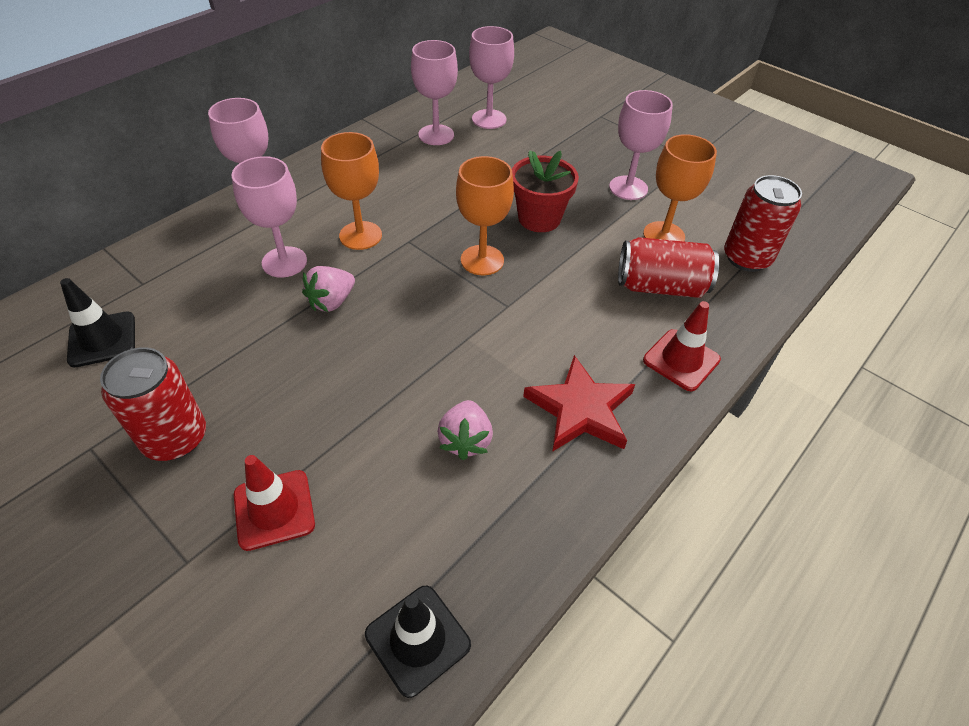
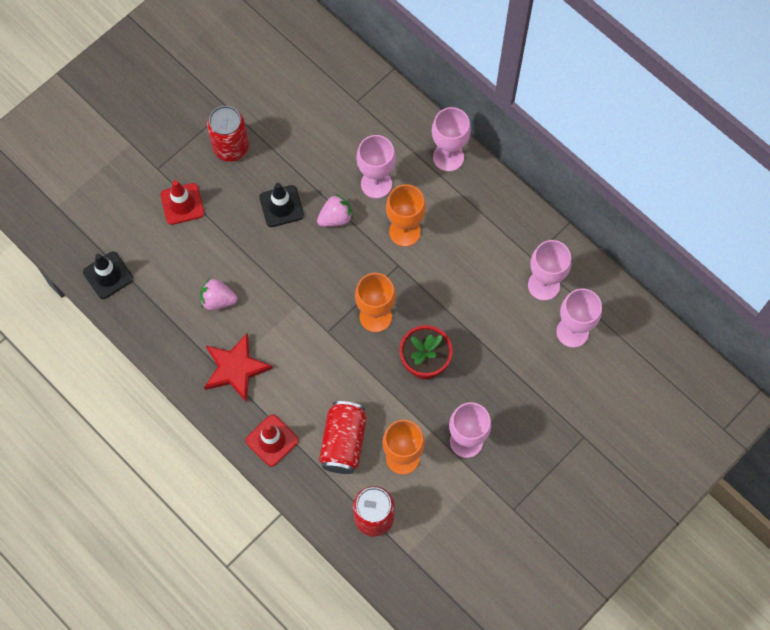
camera: 95 degrees right, 20 degrees up
(102, 339) = (307, 92): black traffic cone -> black traffic cone (281, 206)
(331, 302) = (335, 218): pink strawberry -> pink strawberry turned 105 degrees clockwise

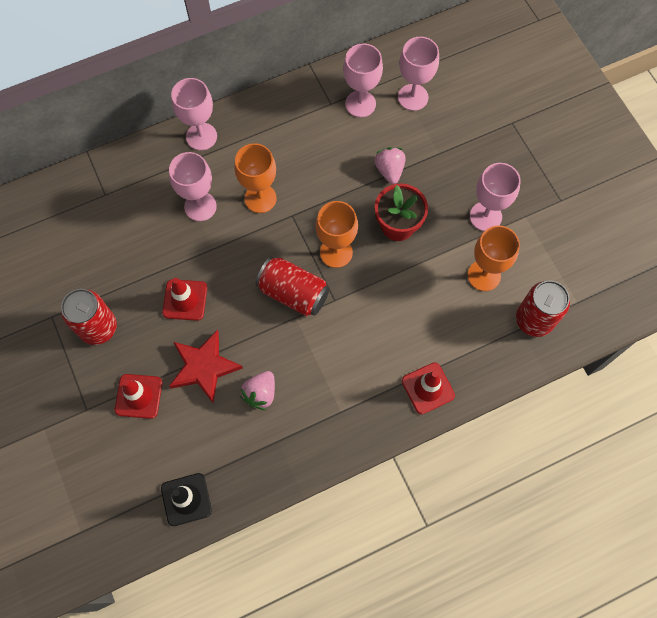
camera: 70 degrees left, 0 degrees up
(235, 368) = (340, 399): red star -> red star (204, 367)
(281, 206) = (185, 300): black traffic cone -> red traffic cone
(335, 218) = (219, 254): pink strawberry -> pink strawberry (389, 170)
(343, 442) = (451, 322): red can -> red can (293, 293)

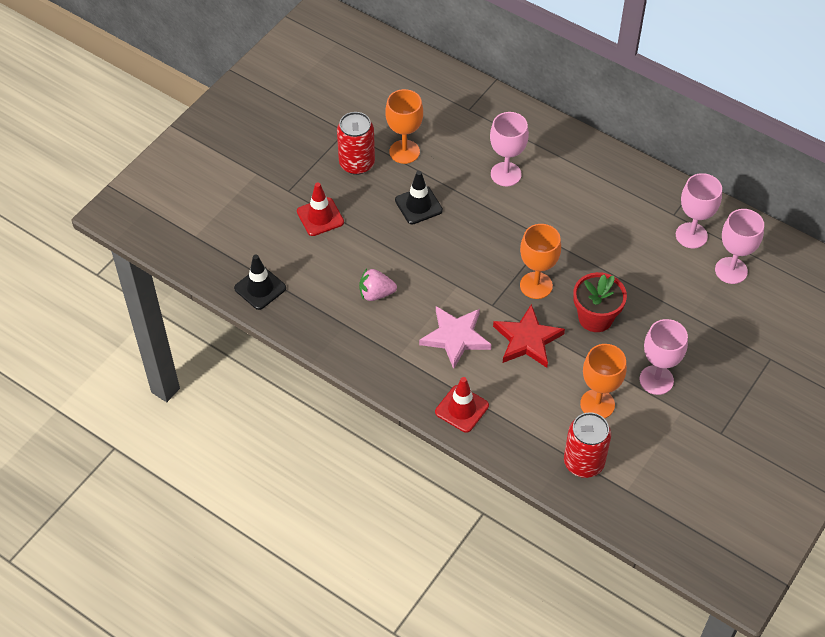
camera: 60 degrees right, 15 degrees down
(185, 300) = (418, 205): red traffic cone -> black traffic cone
(201, 136) = (568, 143): pink goblet -> none
(204, 367) = (372, 246): red star -> red star (527, 339)
(260, 198) = (544, 210): orange goblet -> orange goblet (404, 152)
(293, 293) = (477, 273): red can -> none
(350, 350) = (455, 337): none -> pink star
(389, 170) = (643, 287): pink strawberry -> none

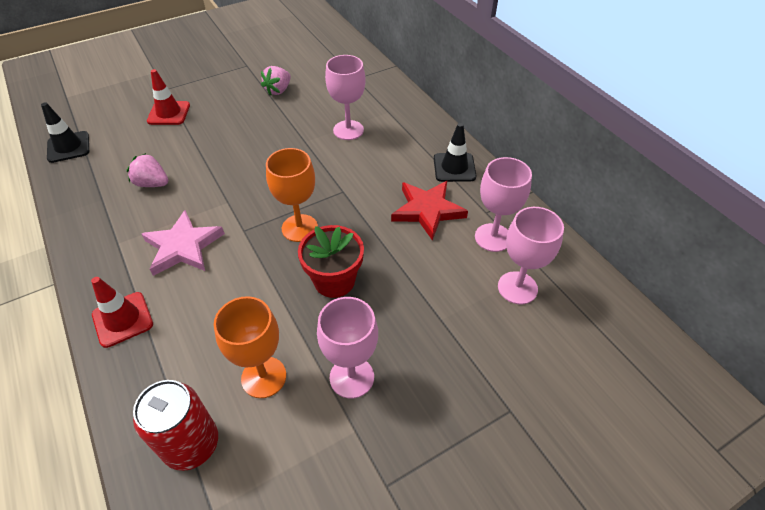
camera: 25 degrees right, 5 degrees down
(357, 163) = (234, 87): red can -> none
(404, 152) = (278, 90): orange goblet -> pink strawberry
(418, 205) = (254, 130): black traffic cone -> black traffic cone (454, 167)
(527, 339) = (248, 275): red star -> red star (427, 210)

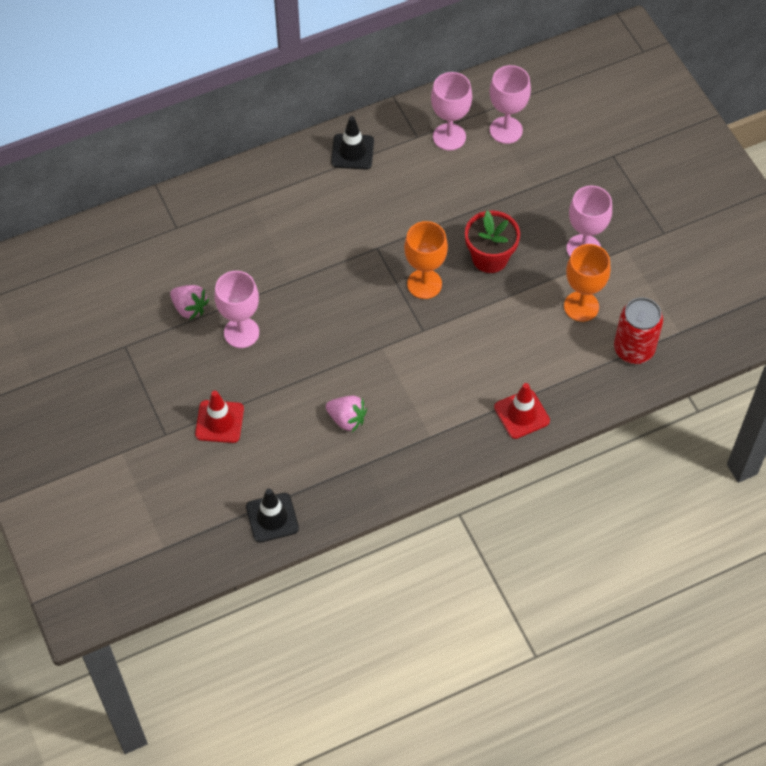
camera: 85 degrees left, 10 degrees up
(152, 183) = (347, 419): pink strawberry -> pink strawberry turned 90 degrees counterclockwise
(183, 247) = (440, 378): pink star -> none
(348, 130) = (279, 239): pink goblet -> pink goblet (241, 332)
(427, 210) = (410, 181): red star -> none

